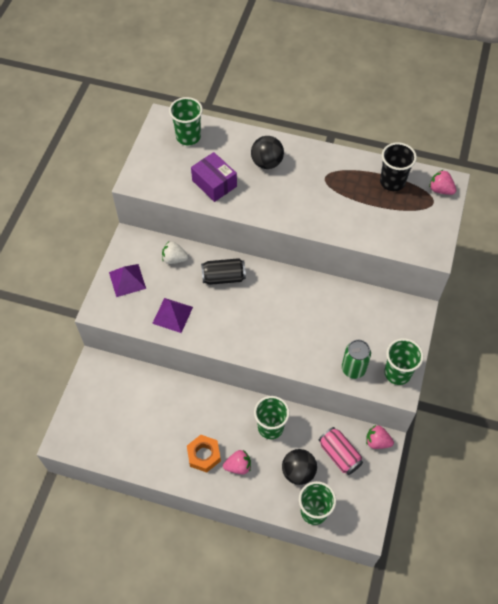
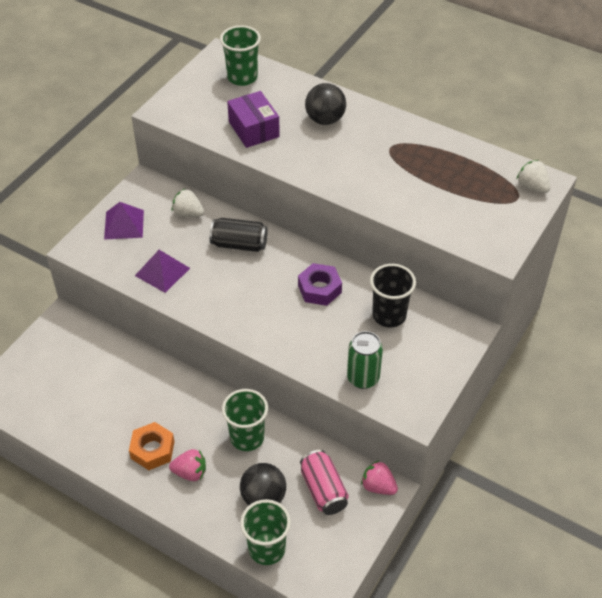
camera: 15 degrees right, 10 degrees down
(297, 302) = (319, 289): none -> purple nut
(392, 182) = (473, 167): black cup -> black cup (389, 315)
(397, 373) = (418, 395): green cup -> none
(440, 190) = (532, 186): pink strawberry -> white strawberry

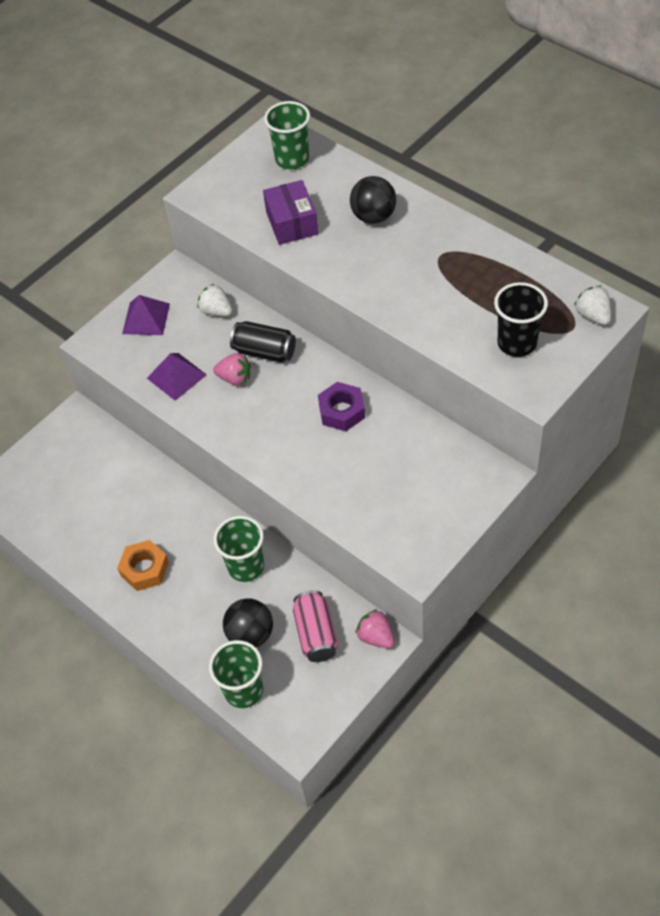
camera: 15 degrees right, 5 degrees up
(190, 472) = (179, 598): pink strawberry -> pink strawberry (235, 378)
(363, 378) = (368, 518): green can -> none
(389, 315) = (412, 449): black cup -> black cup (517, 343)

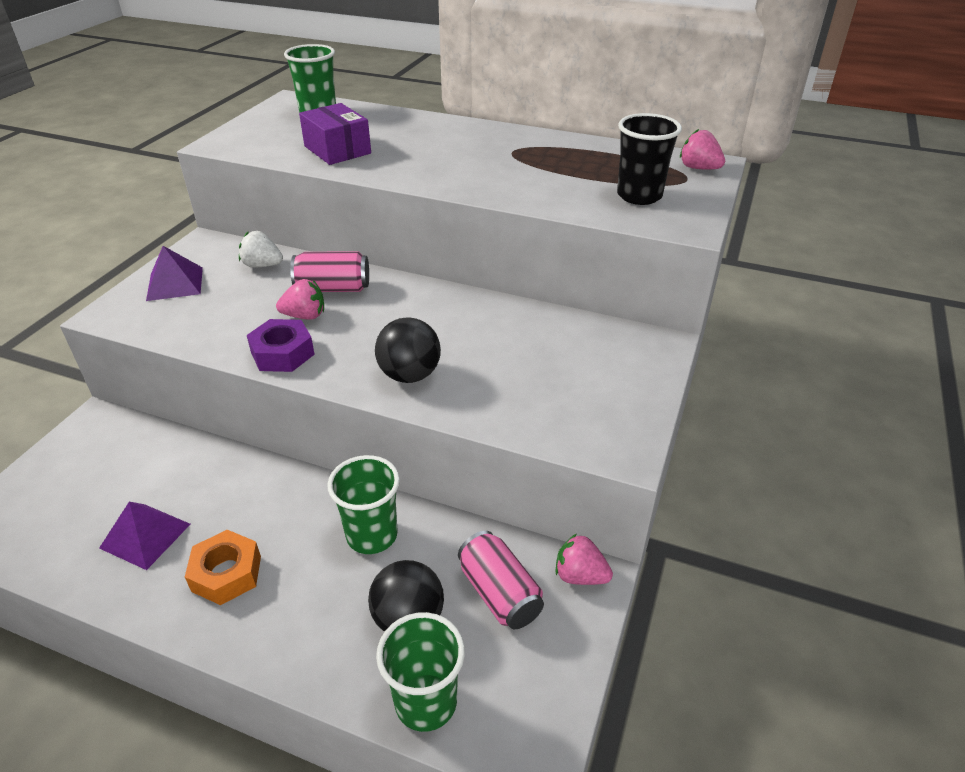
camera: 25 degrees left, 15 degrees down
(176, 376) = (228, 326): purple pyramid -> purple pyramid (145, 536)
(264, 352) = (333, 288): black can -> pink can
(342, 411) = (449, 322): purple nut -> purple nut (282, 353)
(373, 216) = (425, 136): black ball -> black ball (410, 375)
(593, 315) = (698, 168): white strawberry -> pink strawberry

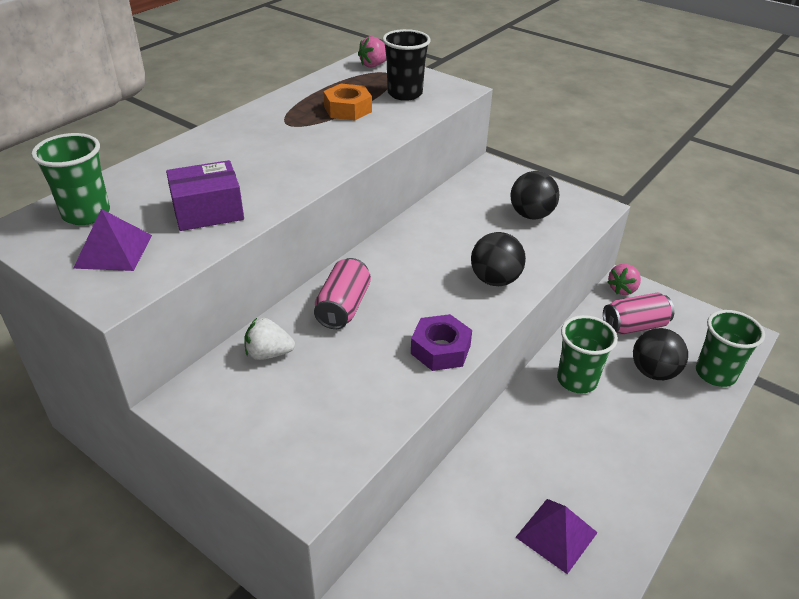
camera: 75 degrees left, 0 degrees up
(175, 283) = (268, 429): purple pyramid -> purple pyramid (114, 251)
(226, 573) = (606, 473): orange nut -> orange nut (347, 109)
(262, 265) = (268, 353): white strawberry -> white strawberry turned 60 degrees clockwise
(305, 316) = (384, 330): pink strawberry -> none
(564, 390) = (531, 215): none -> black ball

